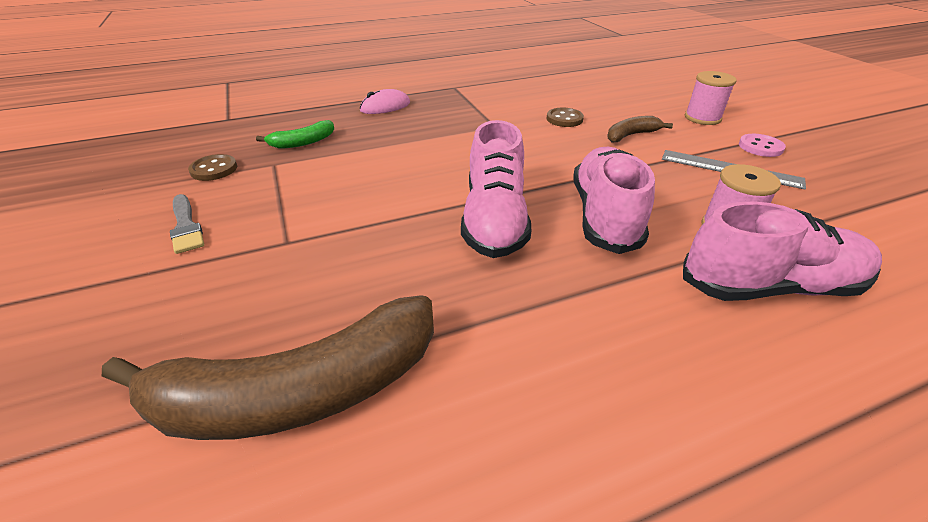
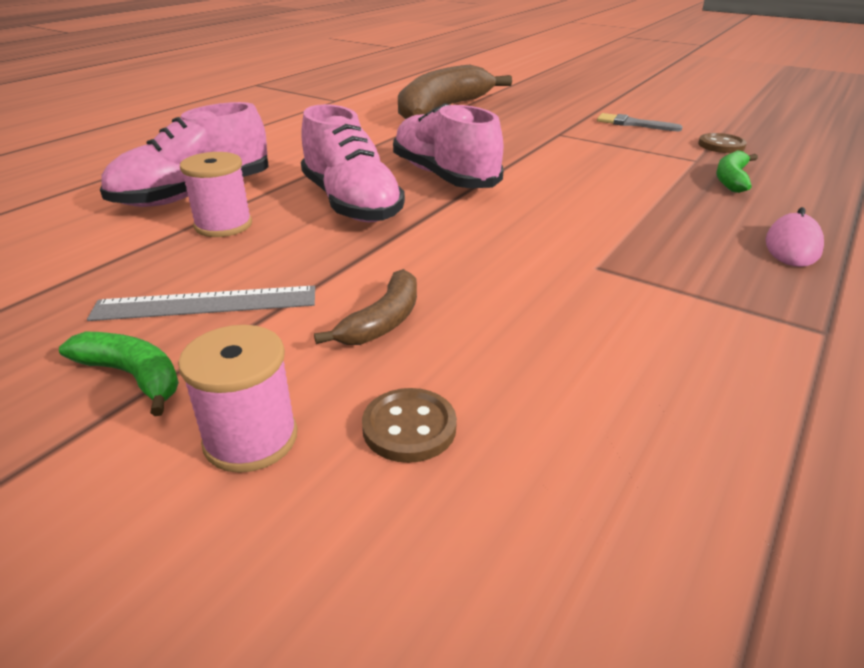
camera: 145 degrees right, 5 degrees down
(564, 119) = (523, 319): brown button -> brown button (409, 427)
(760, 147) = (133, 376): pink button -> green banana

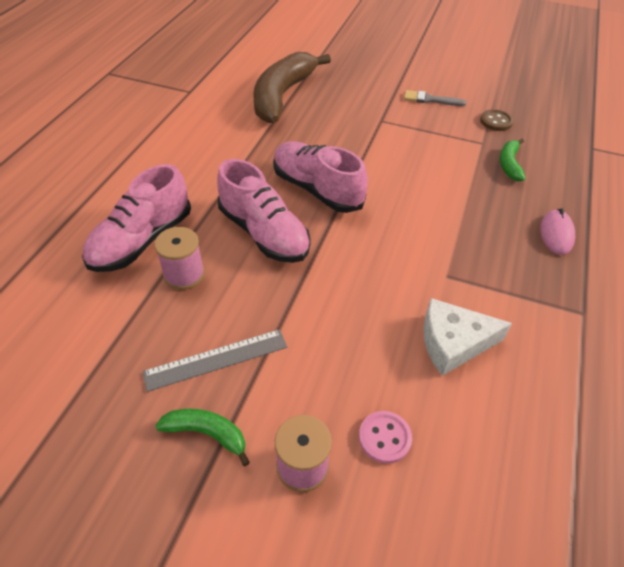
camera: 15 degrees left, 15 degrees up
(383, 321) = (336, 353): brown banana -> none
(409, 427) = (384, 438): brown button -> pink button
(579, 335) = (453, 343): none -> white cheese

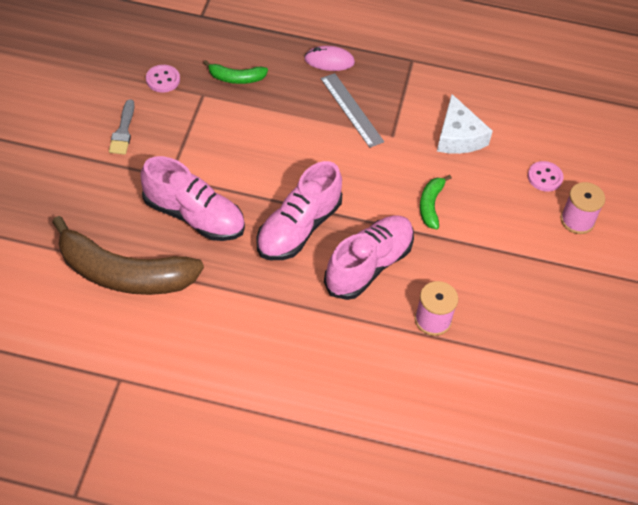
camera: 100 degrees left, 5 degrees up
(142, 241) = (398, 364): pink shoe -> pink shoe (194, 216)
(207, 433) = (572, 276): green banana -> green banana (431, 205)
(216, 359) = (512, 281): grey ruler -> grey ruler (351, 110)
(496, 121) = (163, 80): brown button -> pink button

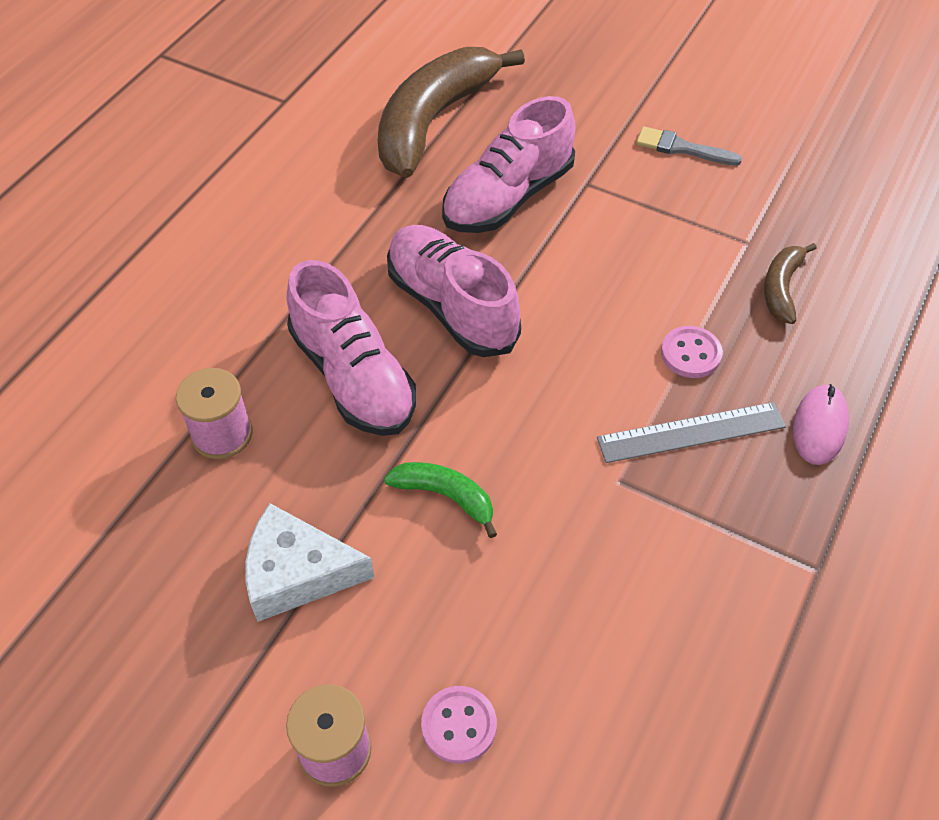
camera: 110 degrees right, 0 degrees up
(163, 80) = (783, 202): pink button -> pink button (690, 354)
(236, 78) = (781, 288): green banana -> brown banana
(458, 136) = (598, 593): white cheese -> white cheese (297, 573)

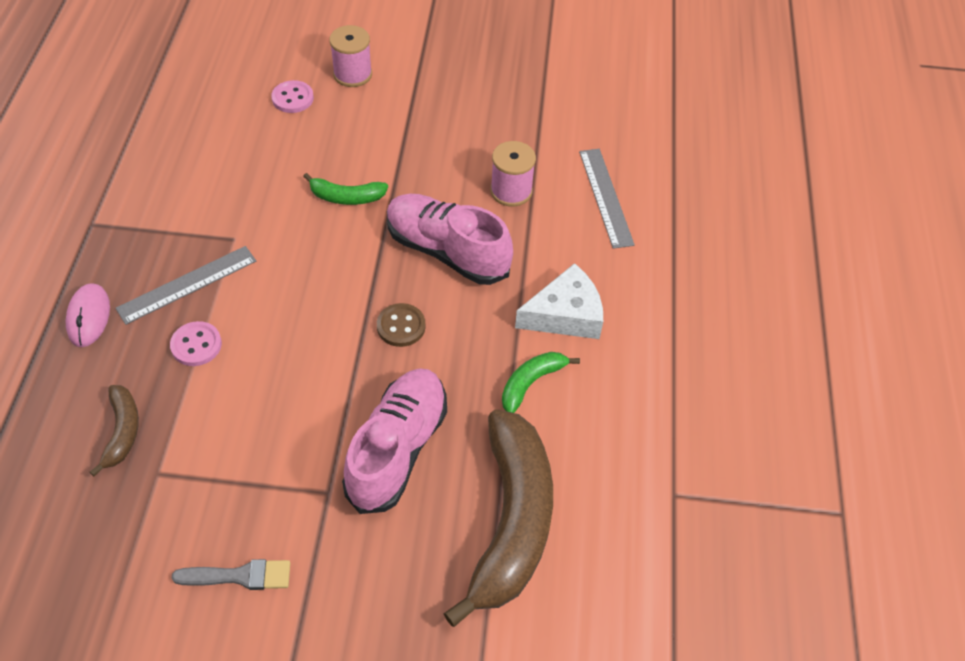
camera: 155 degrees right, 0 degrees up
(110, 386) = (605, 197): none -> grey ruler
(297, 573) = (416, 135): white cheese -> white cheese (565, 314)
(347, 214) = (531, 383): none -> green banana
(451, 306) = (401, 326): pink shoe -> brown button

